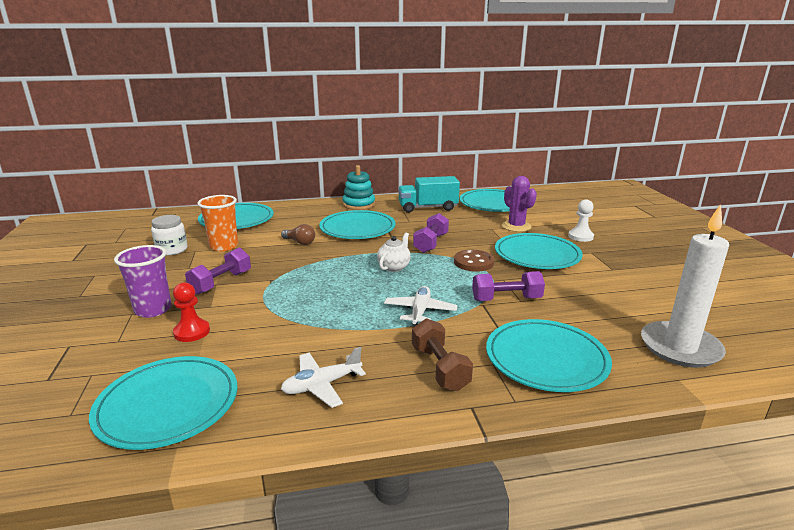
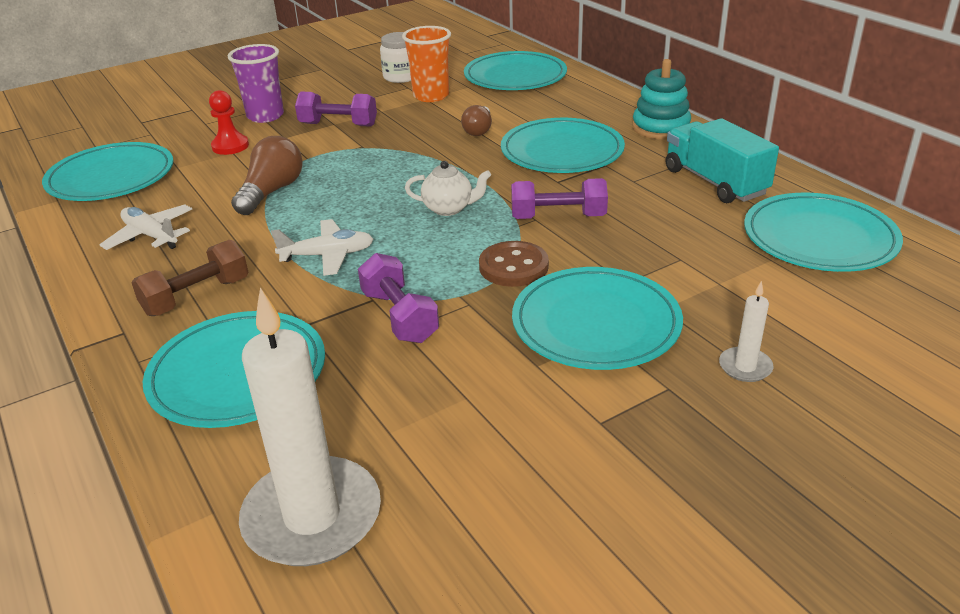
camera: 70 degrees right, 10 degrees up
(304, 322) = (272, 192): none -> brown light bulb
(516, 226) = (719, 282): purple cactus -> none
(580, 236) = (745, 367): white pawn -> white candle

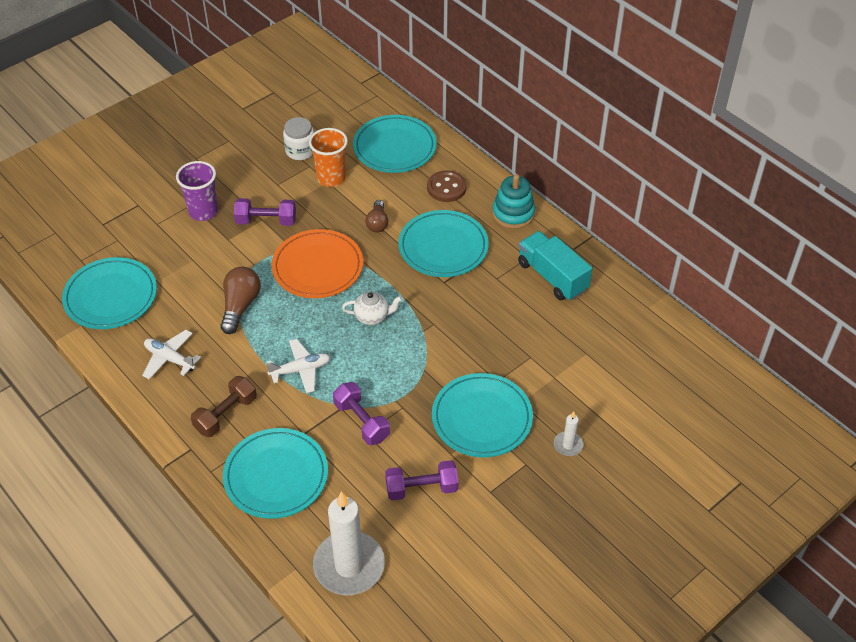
camera: 10 degrees left, 15 degrees up
(230, 146) = (189, 253): red pawn -> none
(388, 163) = (317, 267): none -> orange plate
(513, 266) = (425, 372): brown button -> brown button (446, 188)
(558, 217) = (448, 321): purple dumbbell -> purple dumbbell (421, 488)
(819, 238) = (617, 331): turquoise plate -> none

